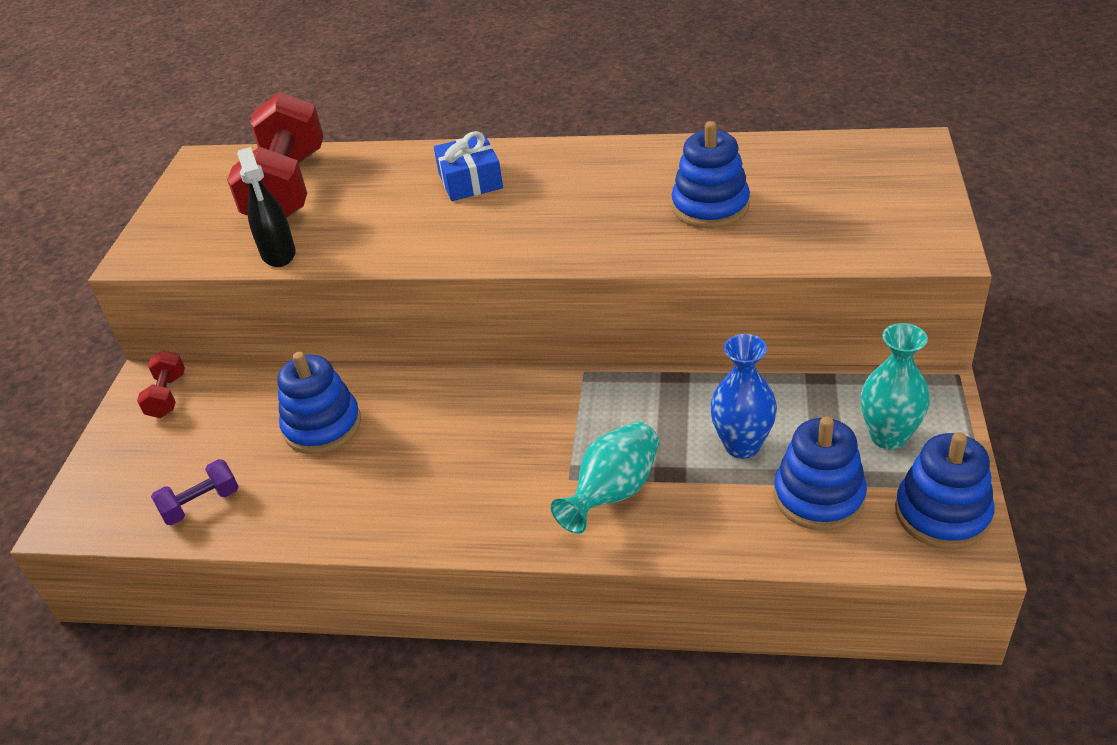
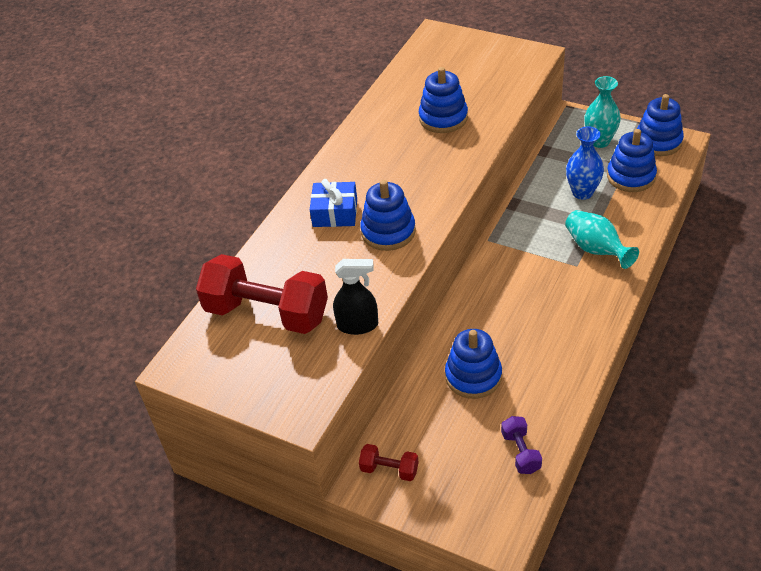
camera: 70 degrees left, 5 degrees up
(449, 229) = (388, 232): none -> blue stacking toy

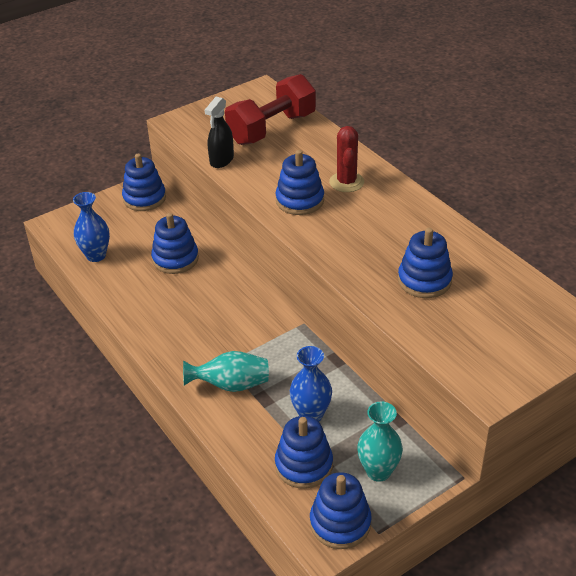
camera: 115 degrees right, 5 degrees down
(335, 213) = (346, 182): blue gift -> red cactus
(389, 470) = (144, 198): red dumbbell -> blue stacking toy
(520, 452) = (96, 255): purple dumbbell -> blue vase

